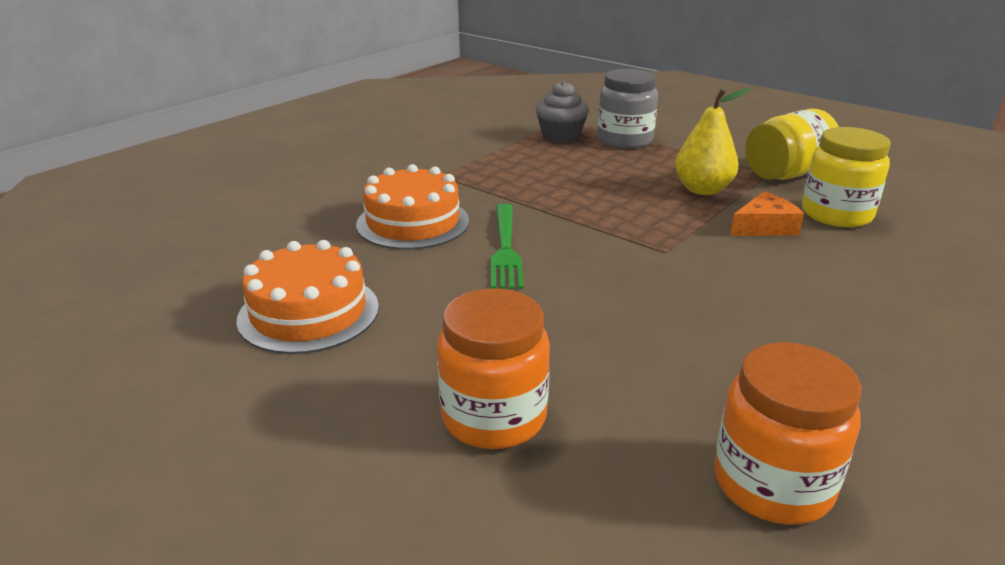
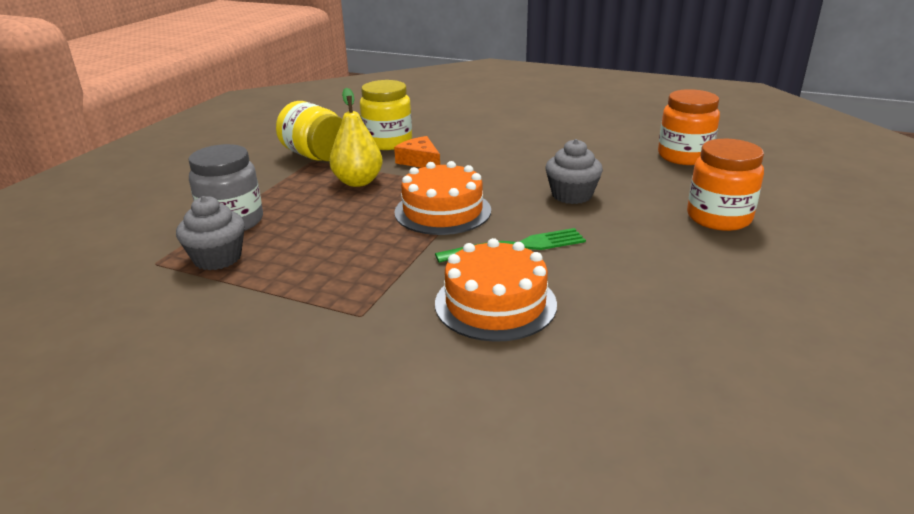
camera: 105 degrees left, 0 degrees up
(309, 313) = (694, 313): orange cake -> orange cake (442, 211)
(623, 310) = (571, 195): none -> grey cupcake

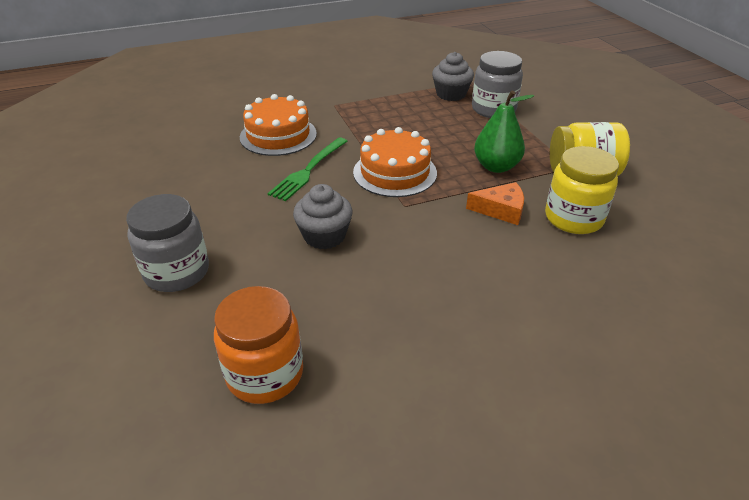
camera: 135 degrees right, 10 degrees up
(358, 182) = (496, 166): yellow pear -> green pear
(718, 218) = (177, 272): orange jar -> grey jar

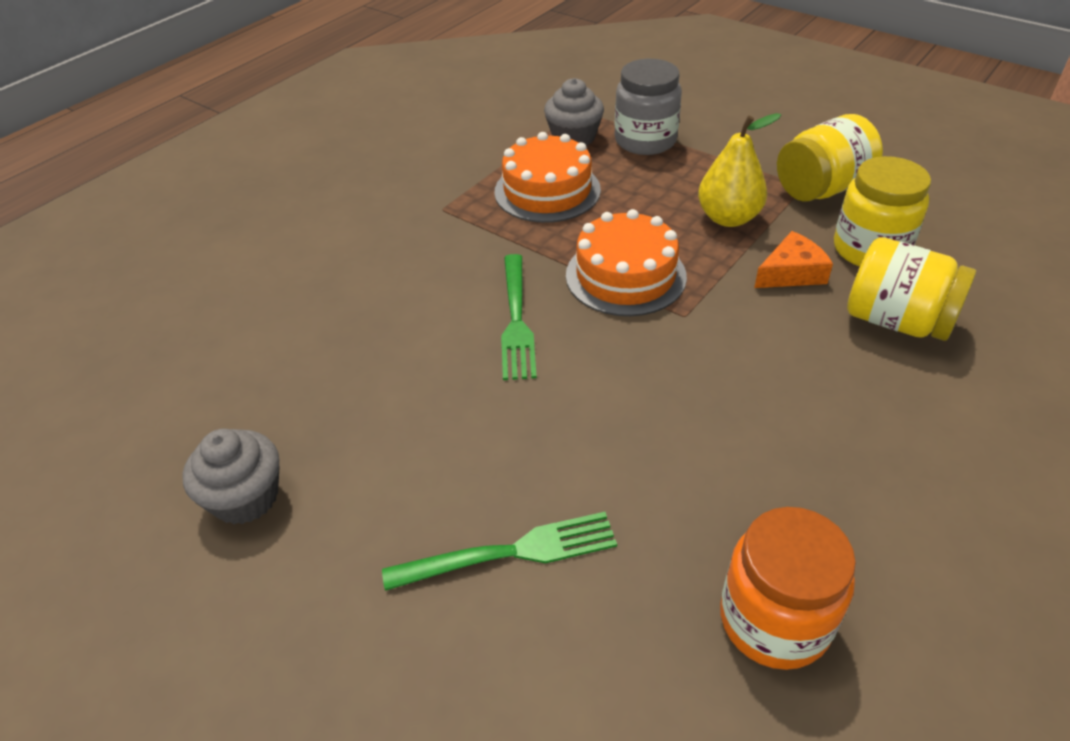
camera: 30 degrees left, 5 degrees up
(177, 272) = (511, 552): grey jar -> green fork
(278, 135) = (416, 286): orange cake -> orange cake (547, 191)
(324, 236) = (639, 402): grey cupcake -> grey cupcake (245, 497)
(496, 166) = (728, 218): green pear -> yellow pear
(541, 264) = (897, 321): none -> yellow jar

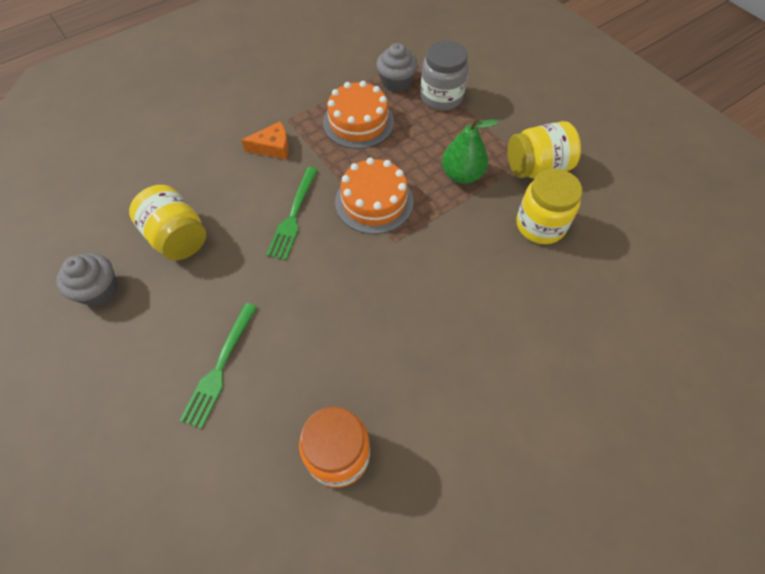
camera: 15 degrees right, 15 degrees up
(511, 552) = (220, 368): green fork -> green fork turned 105 degrees clockwise
(728, 218) = (462, 175): yellow pear -> green pear
(791, 273) = (478, 229): orange cheese -> orange cheese (273, 147)
(897, 321) = (525, 284): yellow jar -> yellow jar (177, 237)

